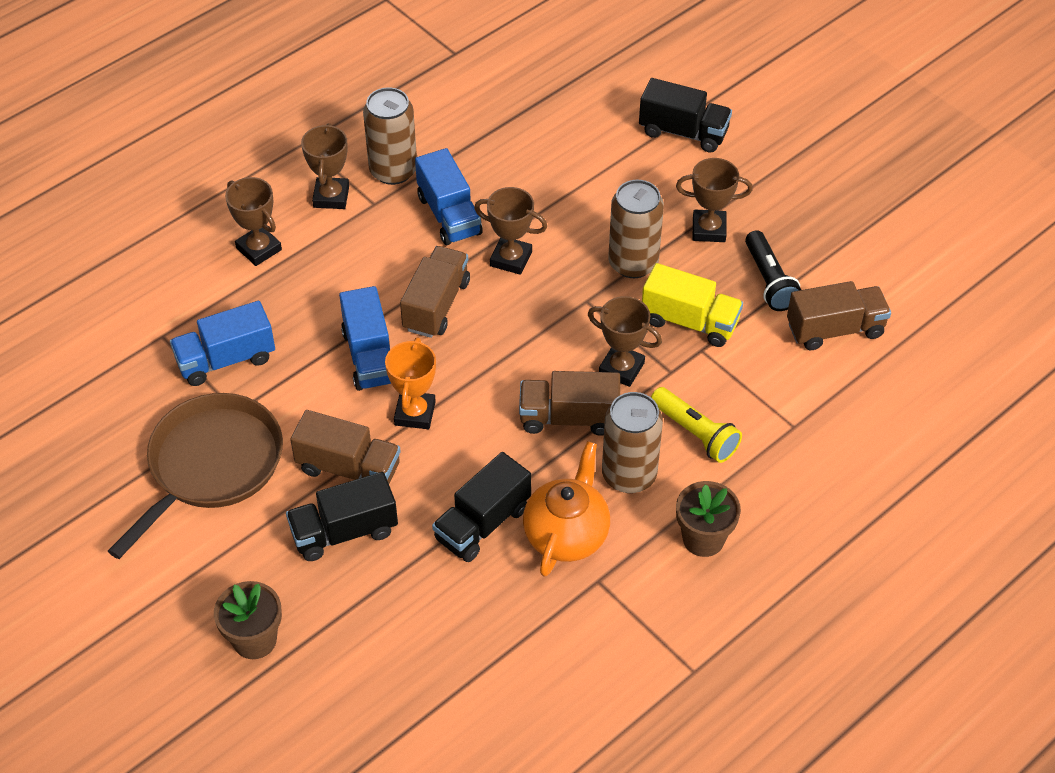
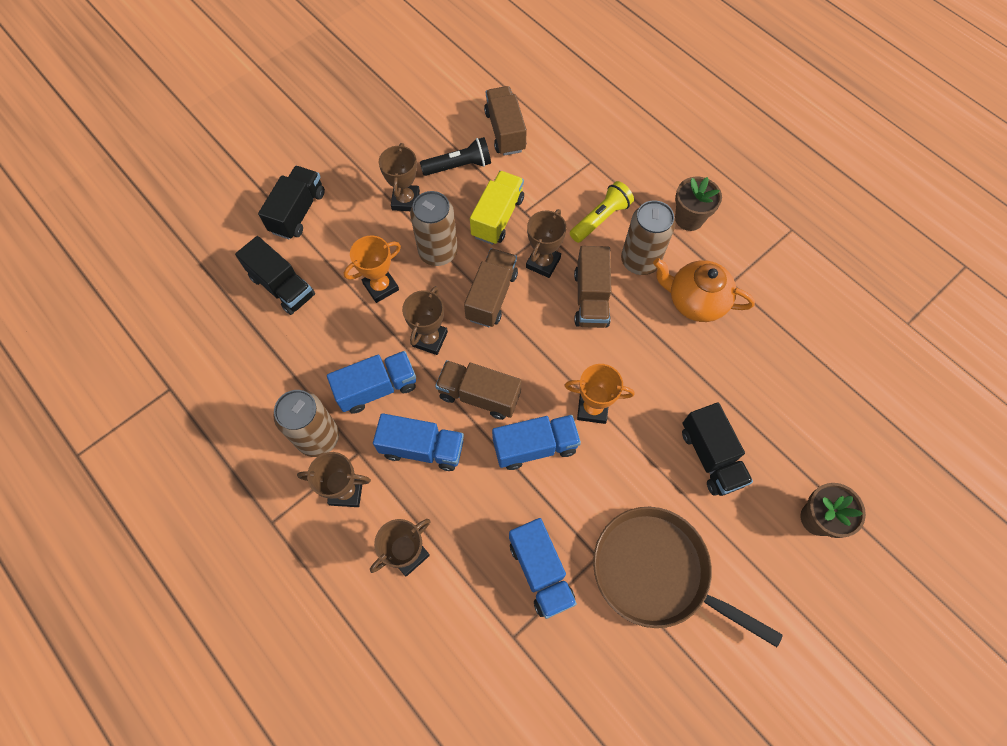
camera: 90 degrees left, 15 degrees up
(348, 468) = (650, 457): brown truck -> brown truck (491, 296)
(375, 256) = (422, 448): none -> blue truck
(482, 523) = (692, 357): black truck -> black truck (282, 286)
(581, 212) = (381, 287): none -> orange trophy

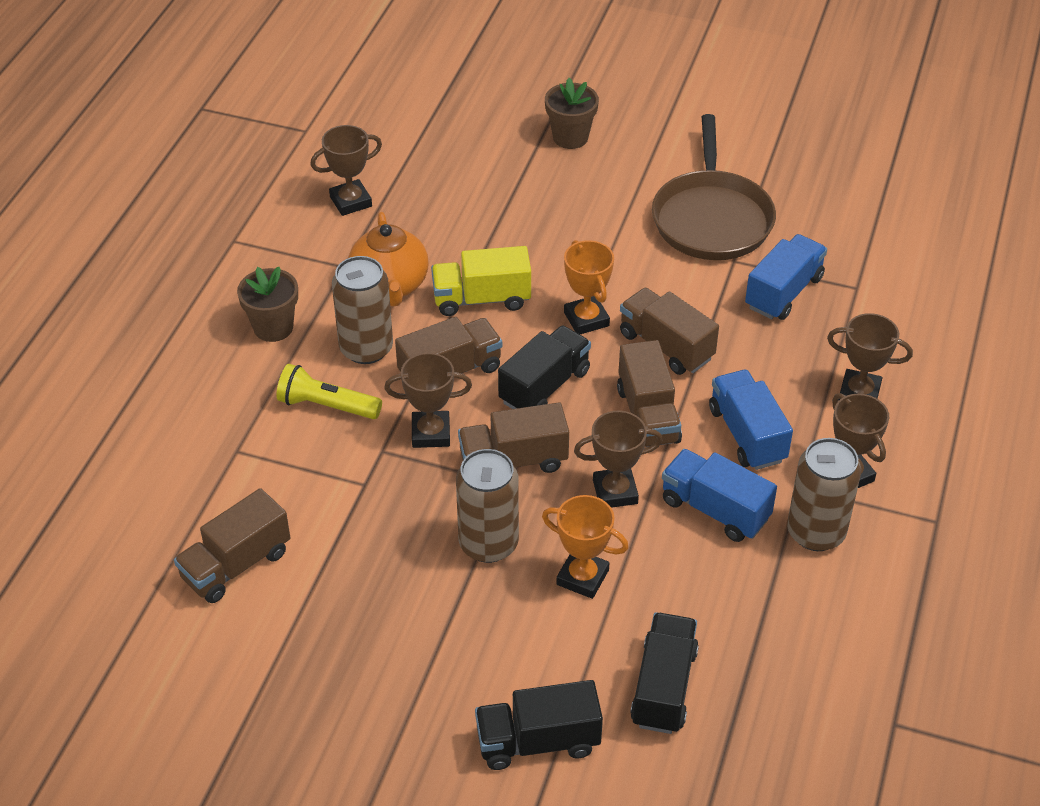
camera: 120 degrees left, 20 degrees down
(406, 200) = (431, 621): brown trophy -> brown trophy (350, 201)
(459, 166) = (332, 589): black flashlight -> none
(497, 217) = (392, 507): yellow truck -> yellow truck (481, 299)
(535, 446) = (666, 346): blue truck -> brown truck
(710, 457) = (567, 219): black truck -> black truck (544, 386)

